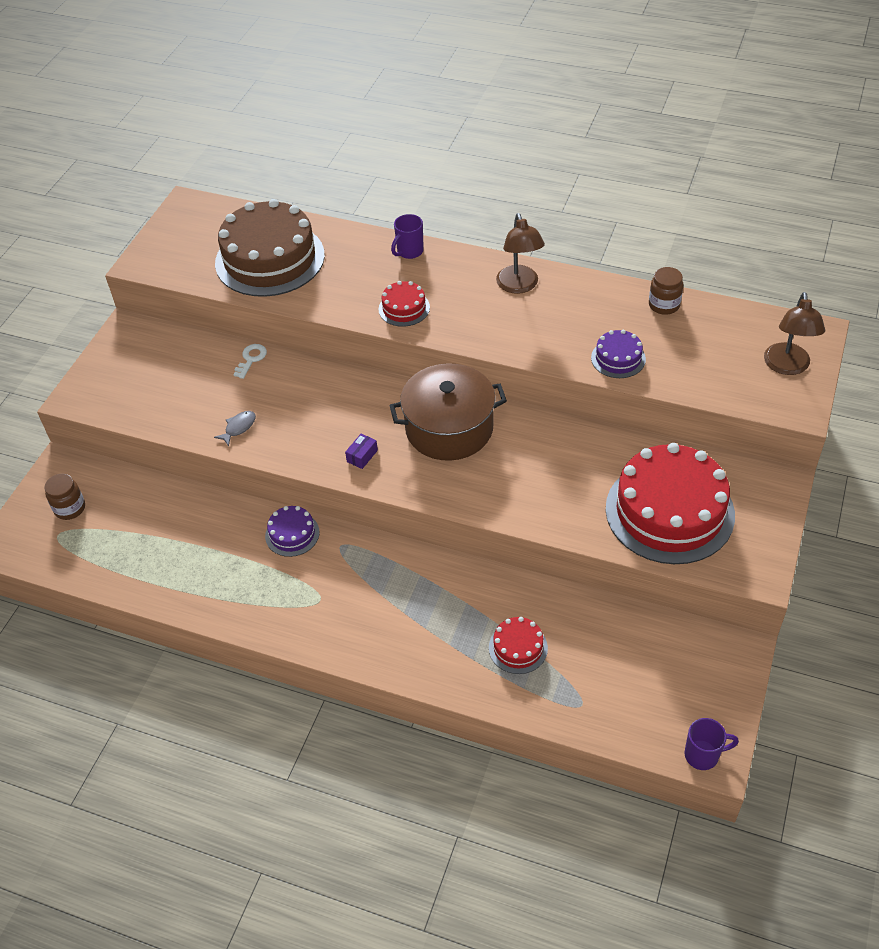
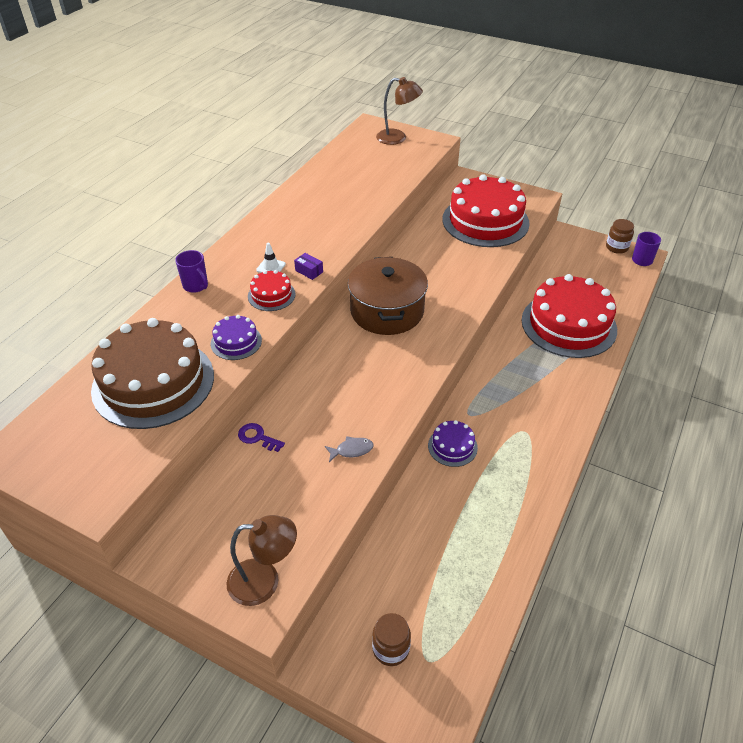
camera: 85 degrees left, 5 degrees down
(238, 427) = (351, 450): grey fish -> grey fish turned 120 degrees clockwise
(251, 359) = (257, 437): white key -> purple key
(362, 456) = (407, 364): purple box -> purple box (309, 271)
(452, 298) = (271, 267): none -> white traffic cone
(518, 648) = (568, 325): red cake -> red cake, size x2.23
(519, 286) = (272, 231): brown lamp -> brown lamp (264, 581)
(618, 358) = (370, 197): purple cake -> purple cake (236, 342)
(664, 305) = (322, 172): brown jar -> brown jar (616, 247)

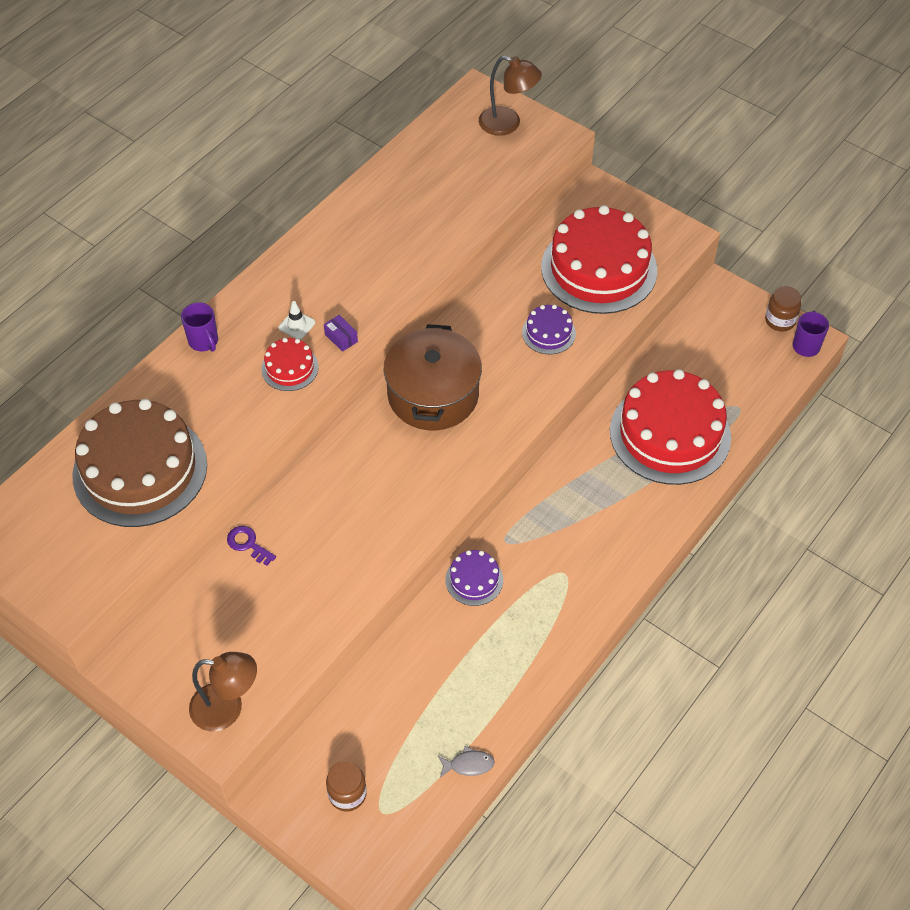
camera: 10 degrees right, 10 degrees up
(236, 342) = (238, 429): purple cake -> purple cake (548, 333)
(351, 450) = (348, 576): grey fish -> grey fish (468, 764)

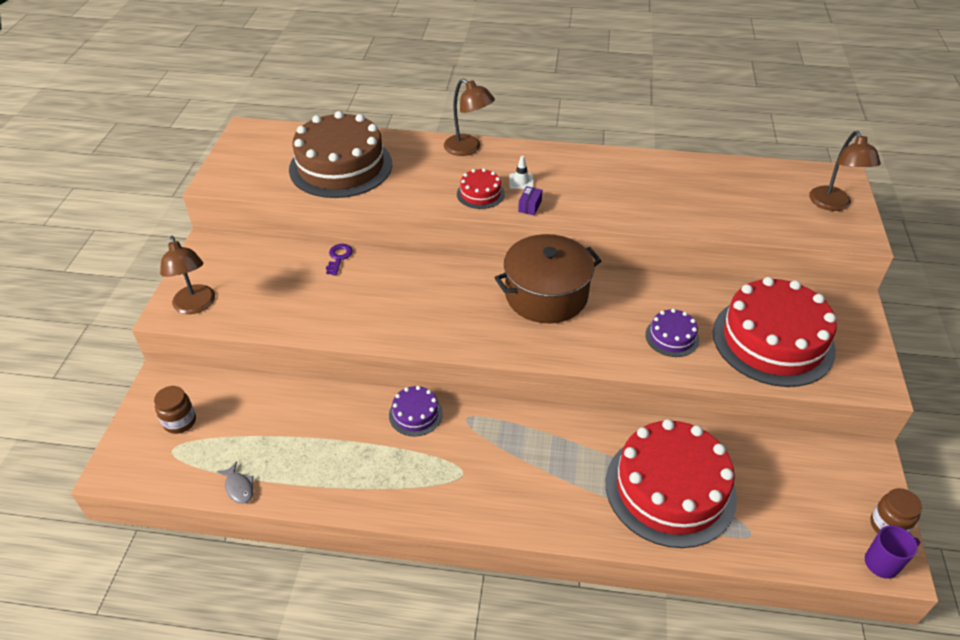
camera: 60 degrees right, 10 degrees down
(204, 341) = (468, 149): purple mug -> brown lamp

